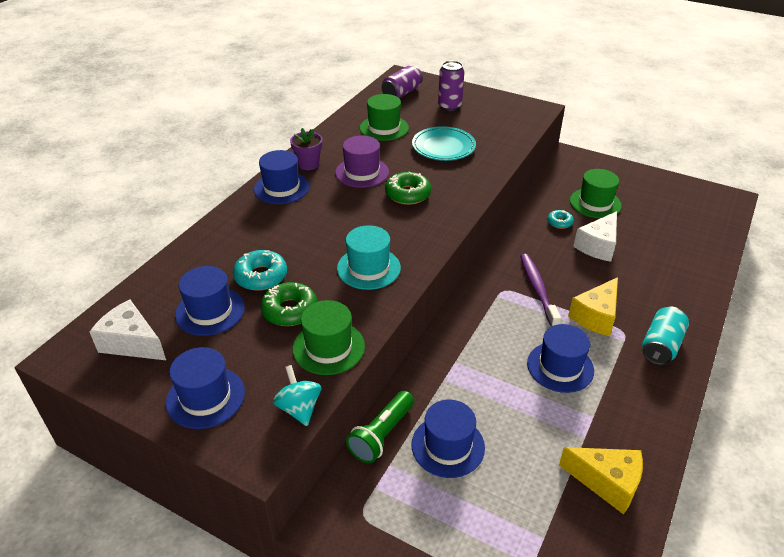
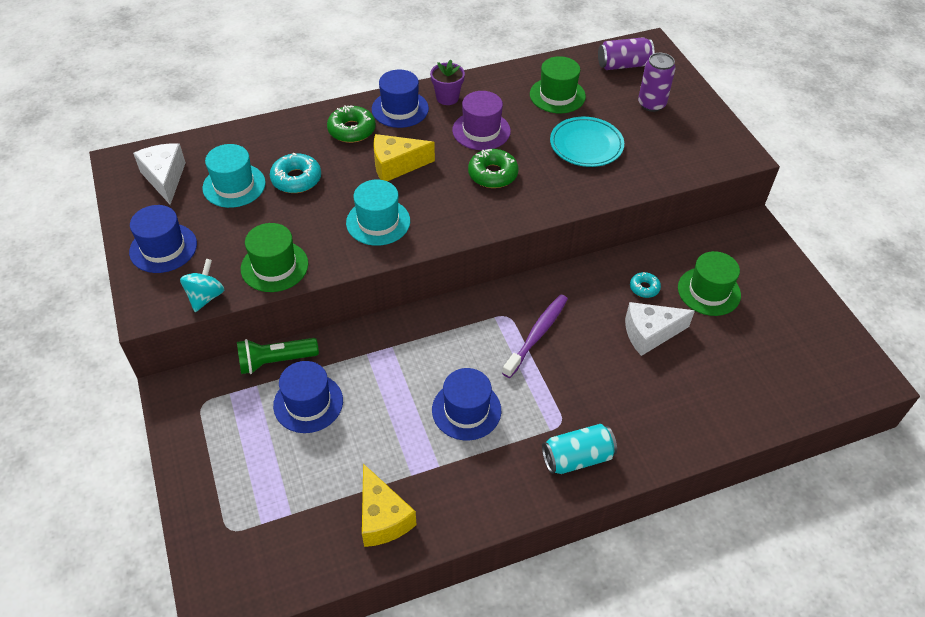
camera: 40 degrees right, 10 degrees up
(210, 311) = (234, 185): blue hat -> turquoise hat
(290, 310) = (283, 220): green donut -> green donut (351, 130)
(596, 316) = (555, 392): yellow cheese -> yellow cheese (396, 165)

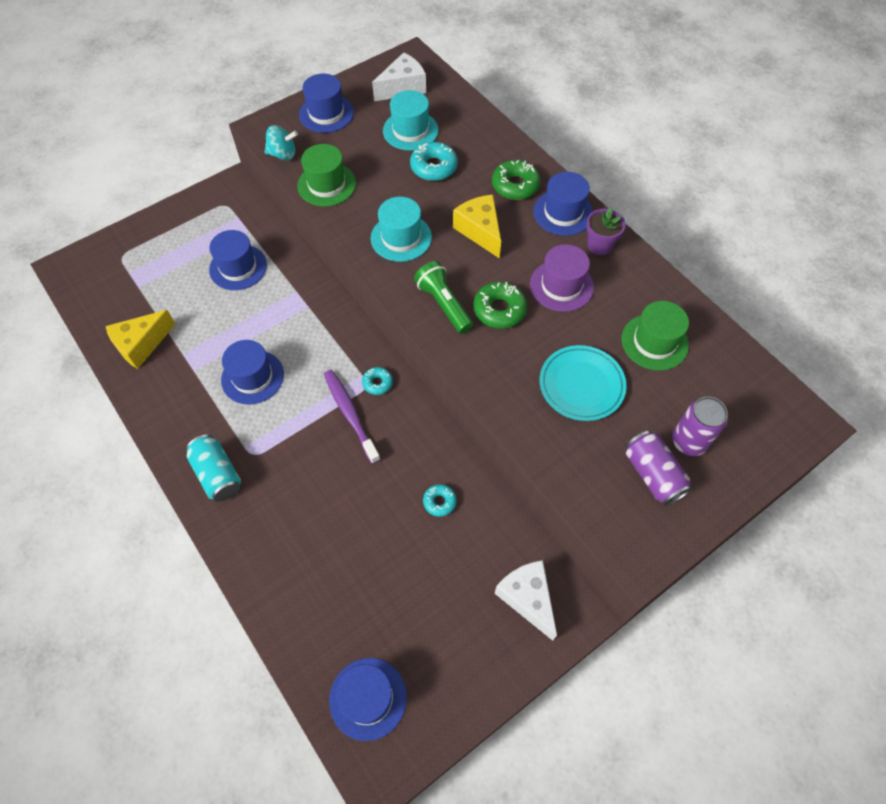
camera: 75 degrees right, 10 degrees up
(275, 361) = (274, 234): green flashlight -> green flashlight (444, 304)
(508, 307) = (377, 383): none -> turquoise donut
(537, 334) = (350, 414): purple toothbrush -> purple toothbrush turned 135 degrees counterclockwise
(623, 65) = (749, 400): purple can -> purple can (653, 474)
(650, 334) = (378, 516): white cheese -> white cheese (527, 598)
(709, 291) = (455, 570): green hat -> none
(813, 373) = (368, 698): none -> blue hat

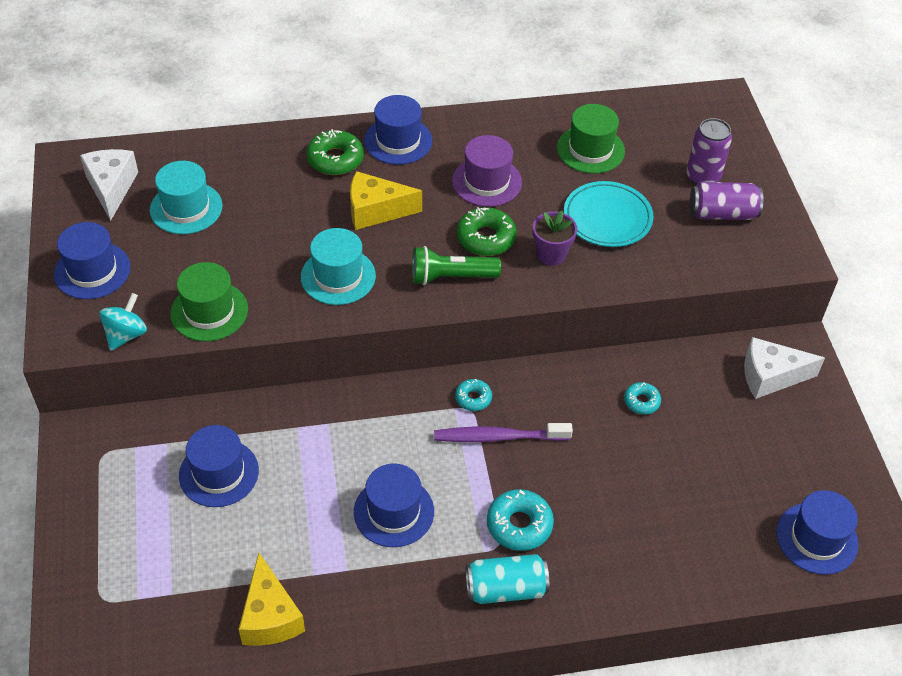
camera: 65 degrees left, 10 degrees down
(433, 167) = (258, 211): turquoise donut -> turquoise donut (519, 525)
(599, 245) = (457, 134): purple flower pot -> purple flower pot (551, 254)

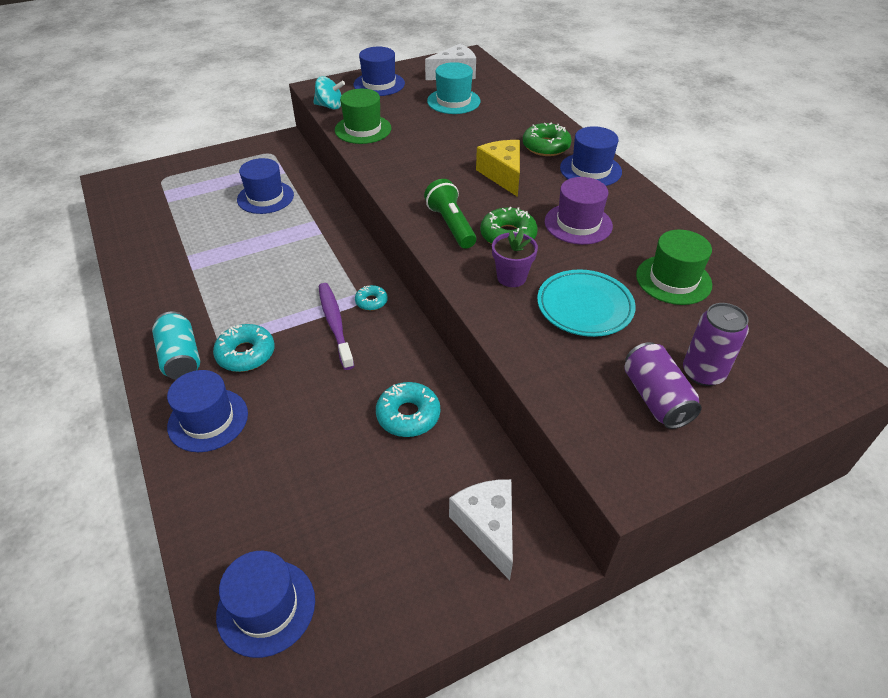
camera: 75 degrees right, 5 degrees down
(270, 616) = (151, 244): yellow cheese -> none
(338, 276) = (422, 172): turquoise hat -> none
(394, 512) = (247, 281): blue hat -> blue hat (208, 420)
(641, 401) = (408, 415): turquoise donut -> turquoise donut, size x1.68

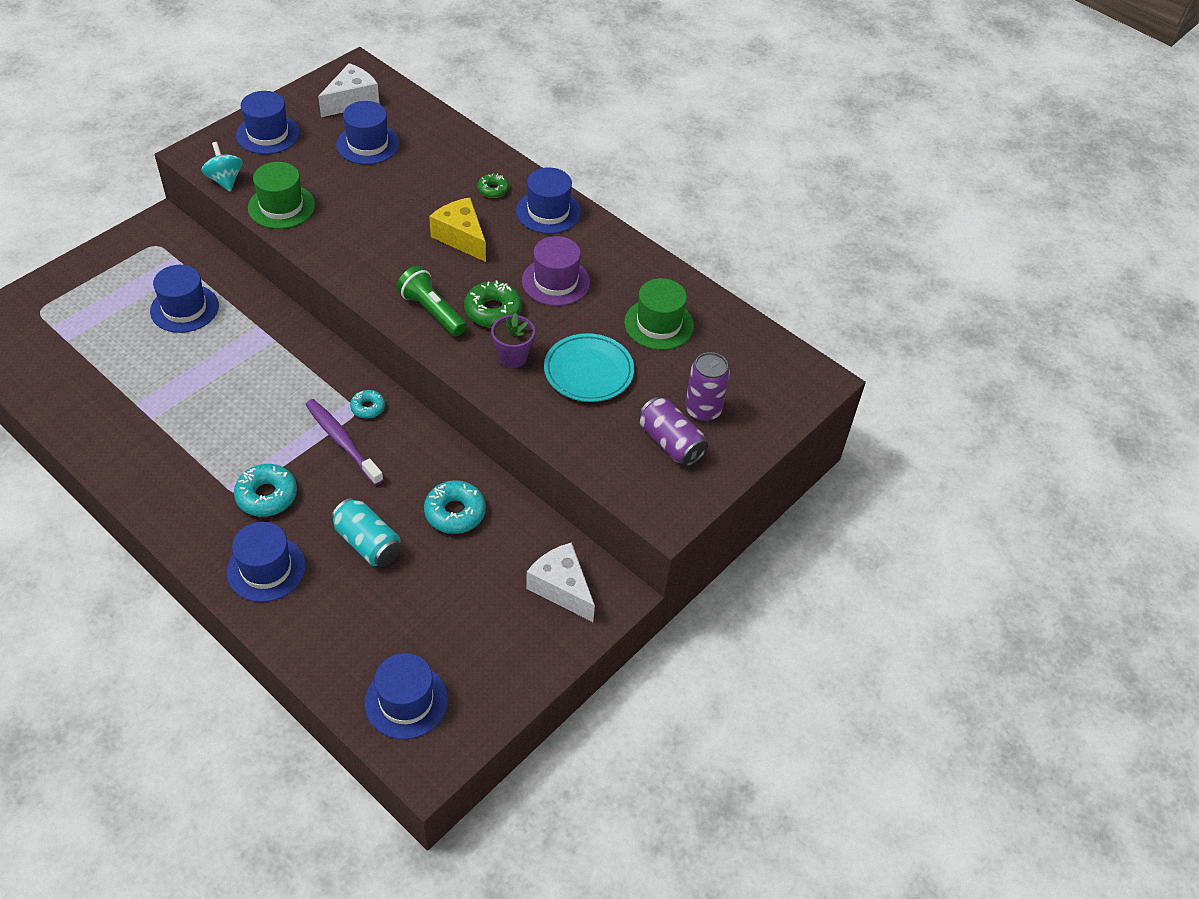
camera: 25 degrees left, 5 degrees up
(181, 358) = (201, 517): turquoise can -> turquoise can (368, 543)
(330, 106) = (225, 180): turquoise spinning top -> turquoise spinning top turned 105 degrees counterclockwise
(453, 101) = (368, 144): turquoise hat -> blue hat
(546, 146) = (493, 189): green donut -> green donut, size x0.60

